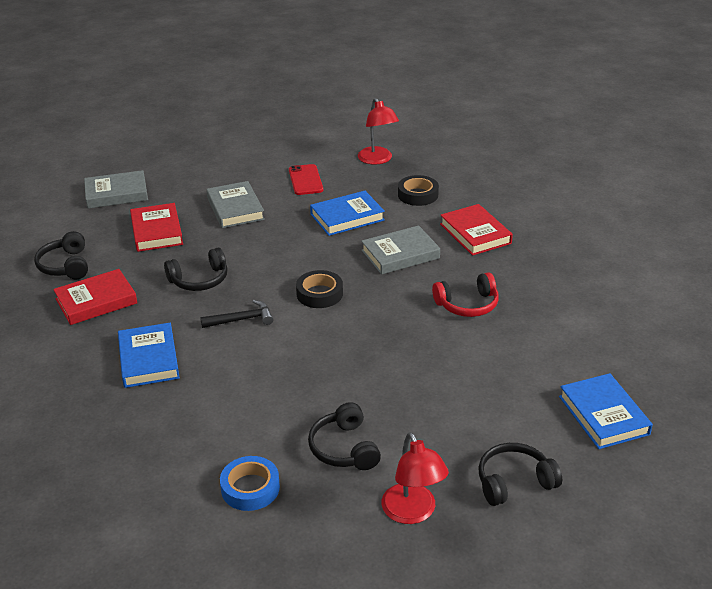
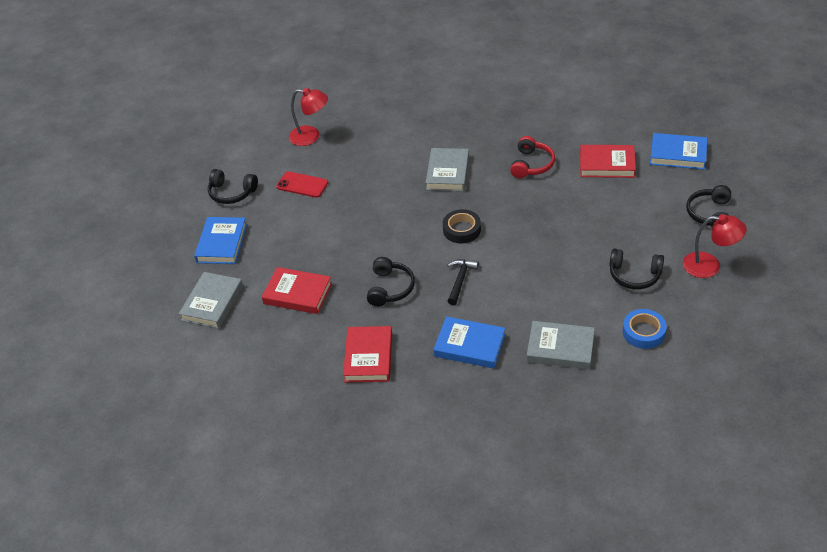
camera: 55 degrees left, 10 degrees up
(65, 266) = (299, 364): black headphones -> black headphones (232, 193)
(235, 209) = (306, 237): grey book -> grey book (560, 348)
(347, 217) = (376, 181): blue book -> blue book (222, 243)
(418, 195) = (380, 135): black tape -> none
(475, 234) = (454, 128): red book -> red book (607, 164)

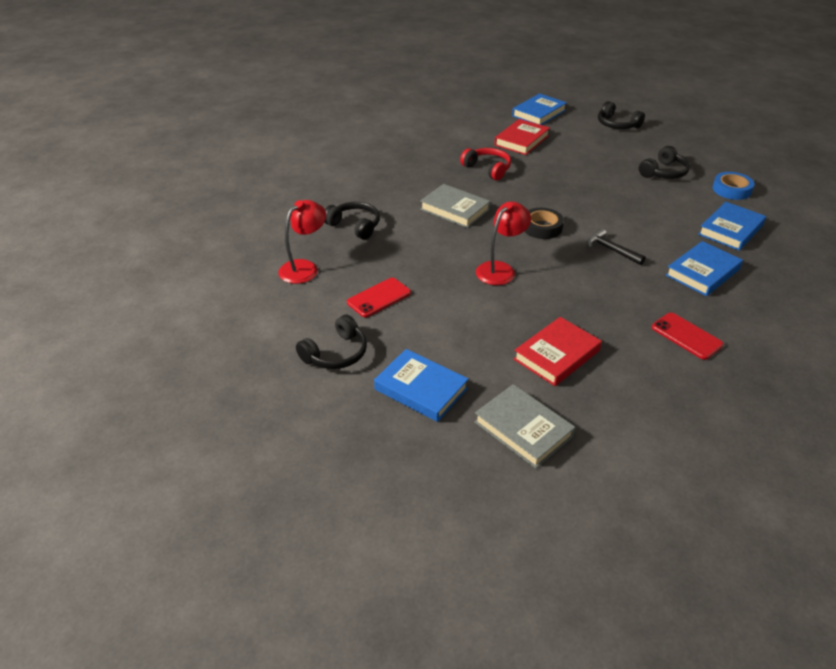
camera: 65 degrees left, 5 degrees down
(368, 357) = (686, 336): red book -> red phone
(390, 288) = (593, 291): black headphones -> black headphones (355, 226)
(560, 348) = (730, 230): grey book -> blue book
(709, 266) = (674, 143): red lamp -> red lamp (500, 269)

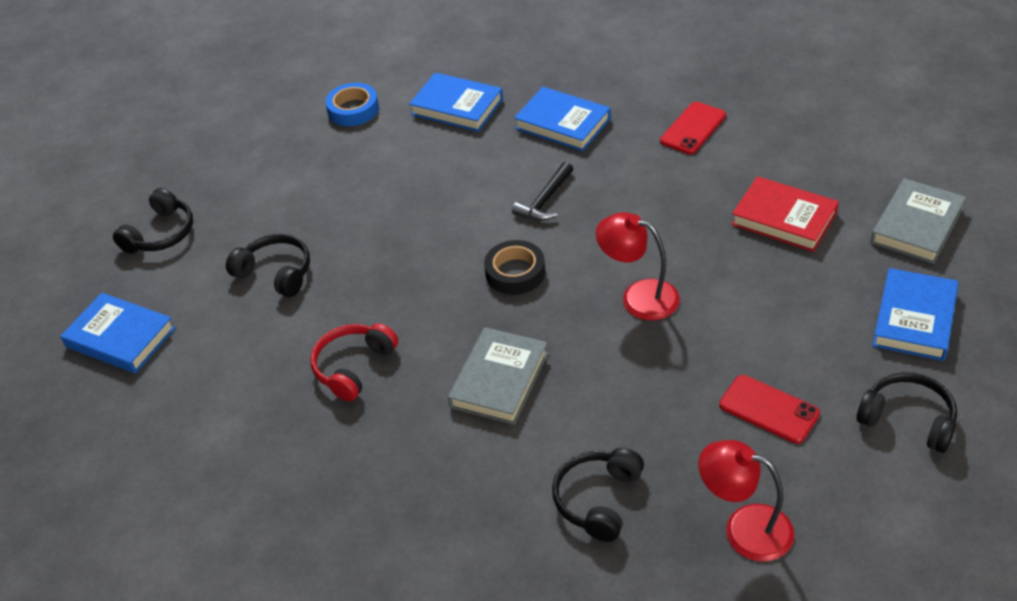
camera: 100 degrees left, 5 degrees up
(521, 140) = (237, 342): red book -> none
(664, 172) = (318, 171): black headphones -> black headphones (276, 273)

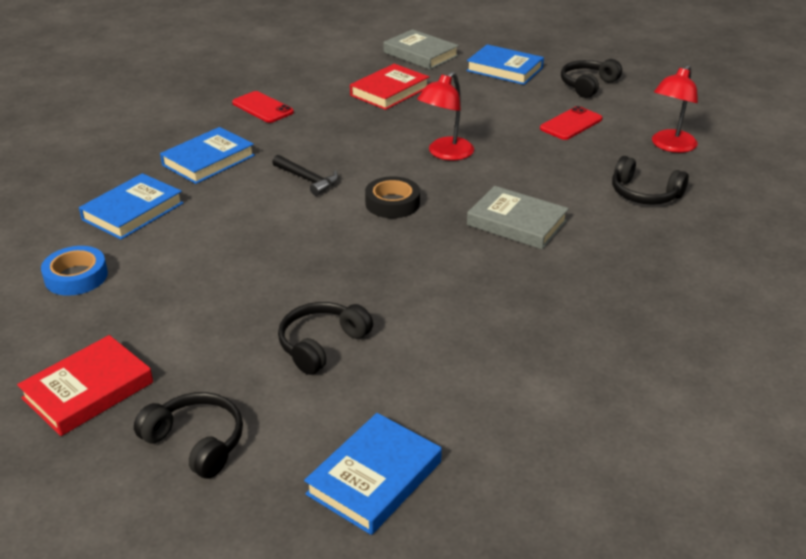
camera: 85 degrees left, 10 degrees down
(216, 163) = (88, 390): none -> red book
(353, 367) = (478, 299): red headphones -> none

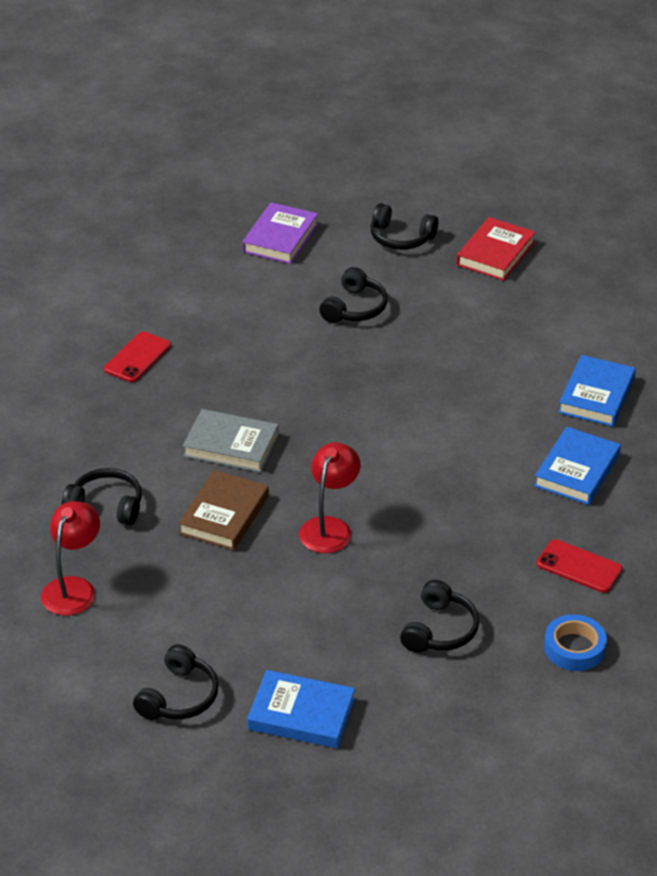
camera: 165 degrees right, 5 degrees up
(76, 276) = (584, 327): blue tape -> blue tape (574, 648)
(307, 180) = (457, 463): black hammer -> none
(374, 478) = (280, 238): blue book -> purple book
(389, 91) = (440, 630): red book -> black headphones
(392, 203) = (358, 448): black tape -> none
(420, 54) = (434, 731): grey book -> none
(535, 173) = (224, 515): none -> brown book
(571, 124) = (194, 607): red phone -> red phone (137, 357)

